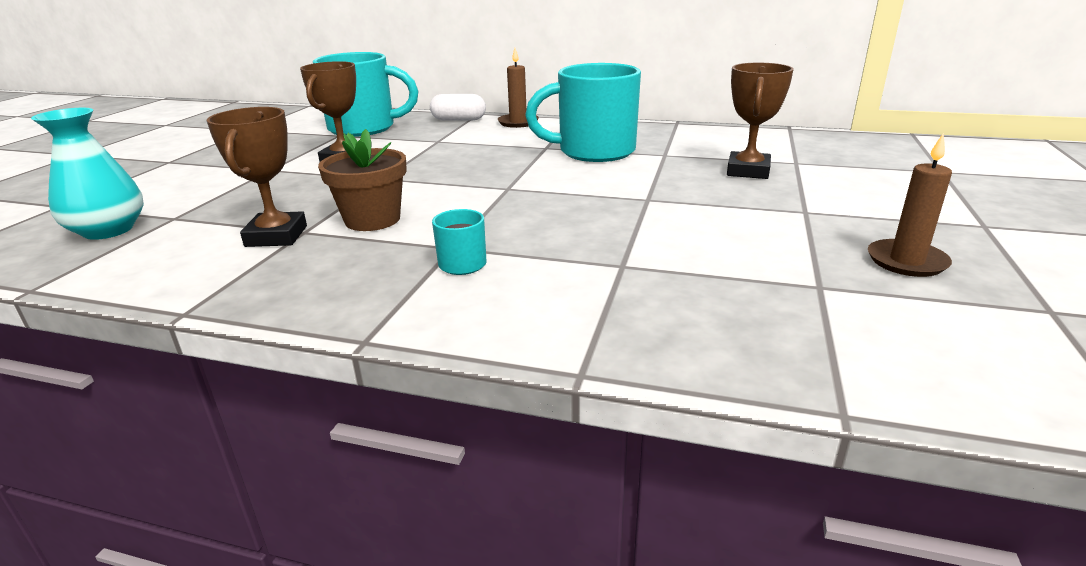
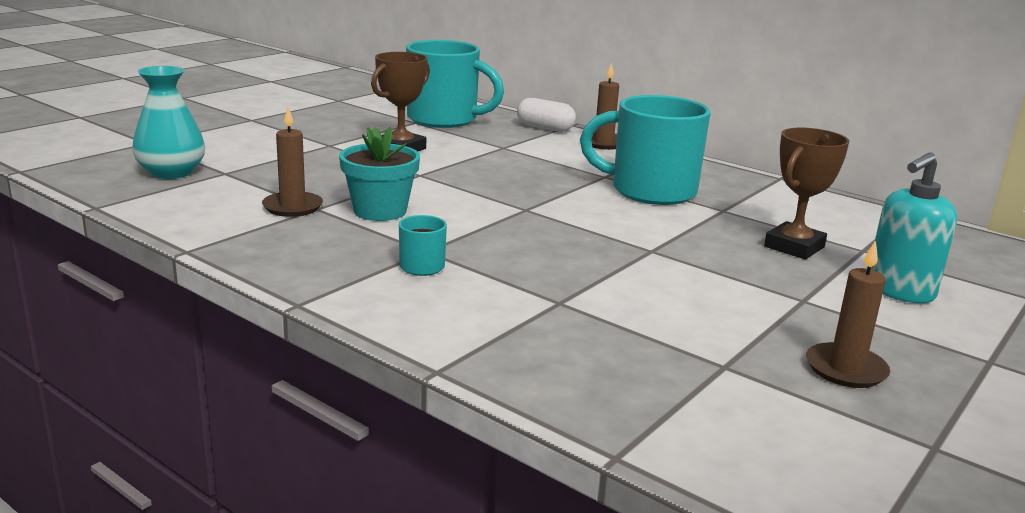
camera: 20 degrees right, 5 degrees down
(276, 236) = (292, 207): brown trophy -> brown candle
(372, 220) = (380, 211): brown flower pot -> turquoise flower pot
(858, 187) = (899, 291): none -> turquoise soap dispenser

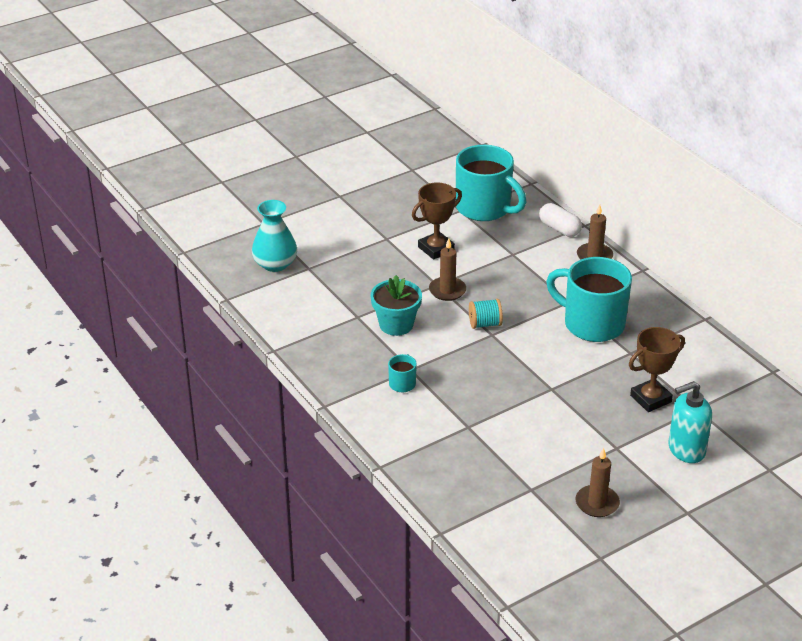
camera: 20 degrees right, 15 degrees up
(292, 207) = (343, 313): brown candle -> brown candle (447, 290)
(509, 201) = (485, 324): none -> turquoise spool

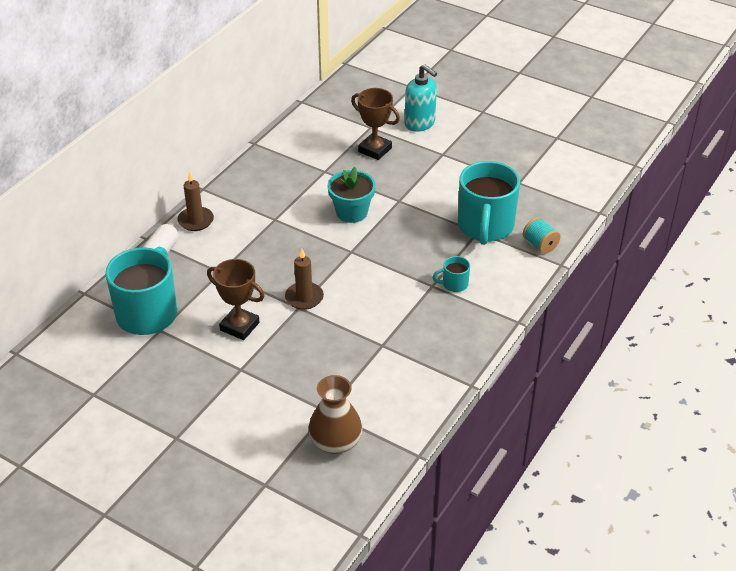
camera: 115 degrees left, 5 degrees up
(275, 264) = (335, 441): turquoise vase -> brown vase
(396, 325) = (377, 315): turquoise flower pot -> turquoise flower pot (351, 212)
(485, 324) = (339, 259): turquoise spool -> turquoise spool (540, 245)
(592, 324) = (299, 199): turquoise mug -> turquoise mug (485, 227)
(597, 503) = (507, 150): brown candle -> none

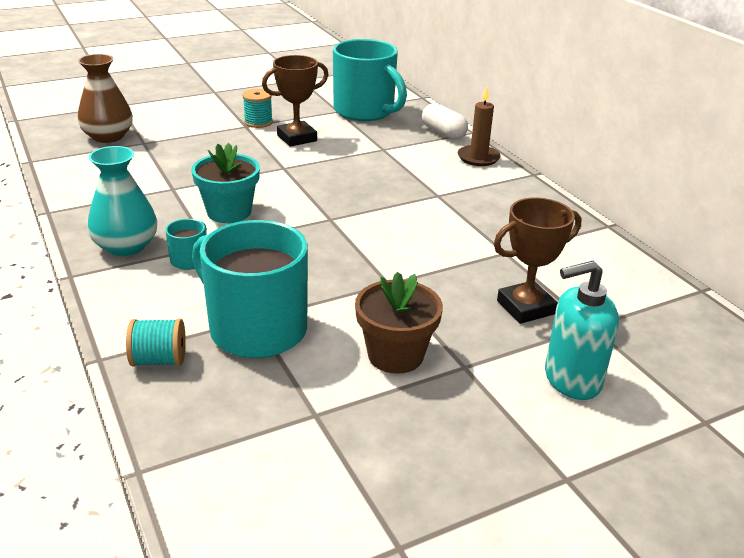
camera: 120 degrees right, 10 degrees down
(226, 366) = (258, 122): none -> turquoise spool
(304, 297) = (293, 174): brown candle -> none
(351, 212) = (400, 242): turquoise flower pot -> turquoise flower pot (229, 212)
(456, 176) = (395, 355): none -> brown flower pot
(468, 319) = (126, 246): none -> turquoise vase

